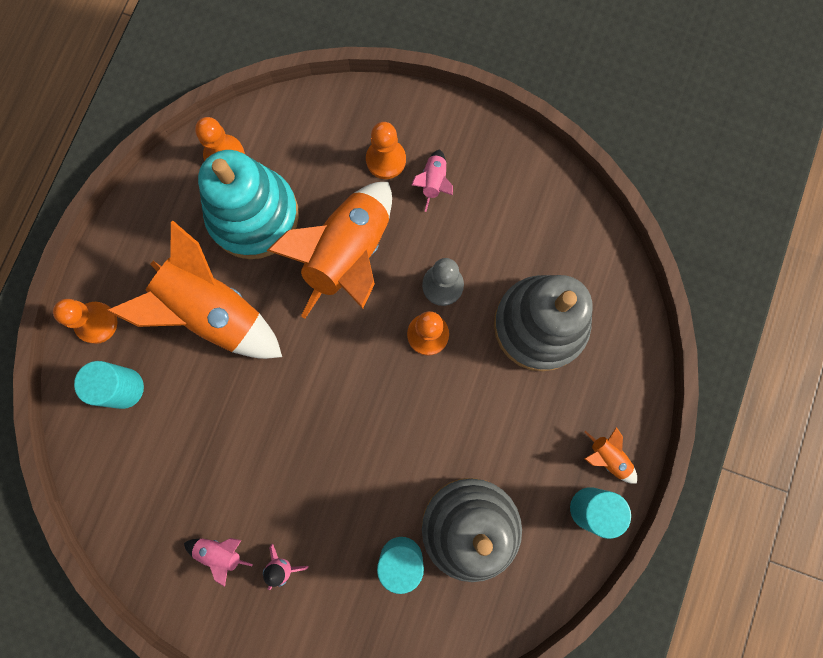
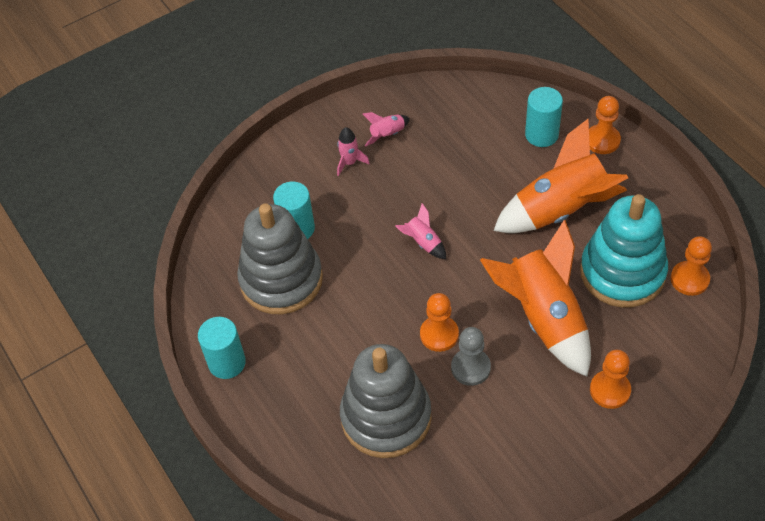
camera: 130 degrees right, 25 degrees down
(433, 182) = (564, 414): pink rocket -> pink rocket (423, 243)
(607, 457) = (250, 398): orange rocket -> none

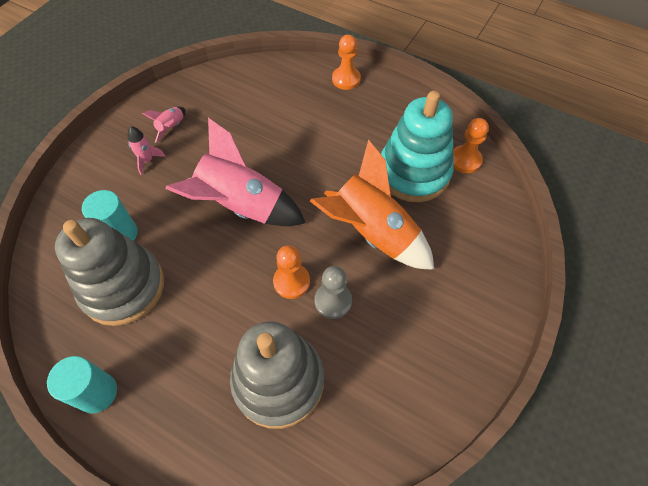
camera: 30 degrees left, 5 degrees up
(423, 243) = (241, 206): pink rocket -> pink rocket, size x2.38
(541, 134) = (298, 89): turquoise cylinder -> none
(560, 209) = (341, 141): orange rocket -> none
(610, 390) = (456, 273): orange pawn -> none

